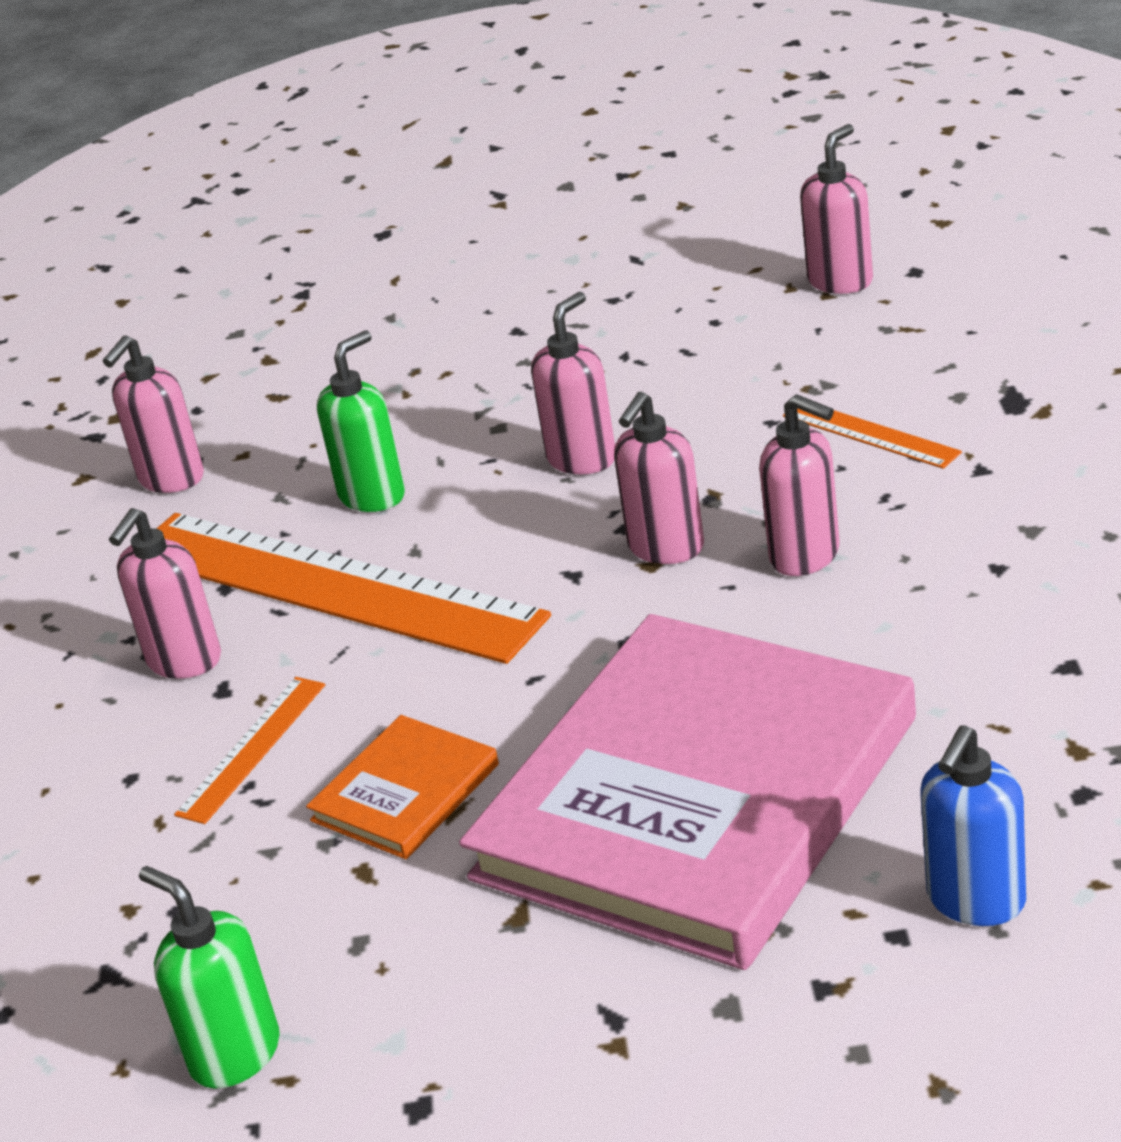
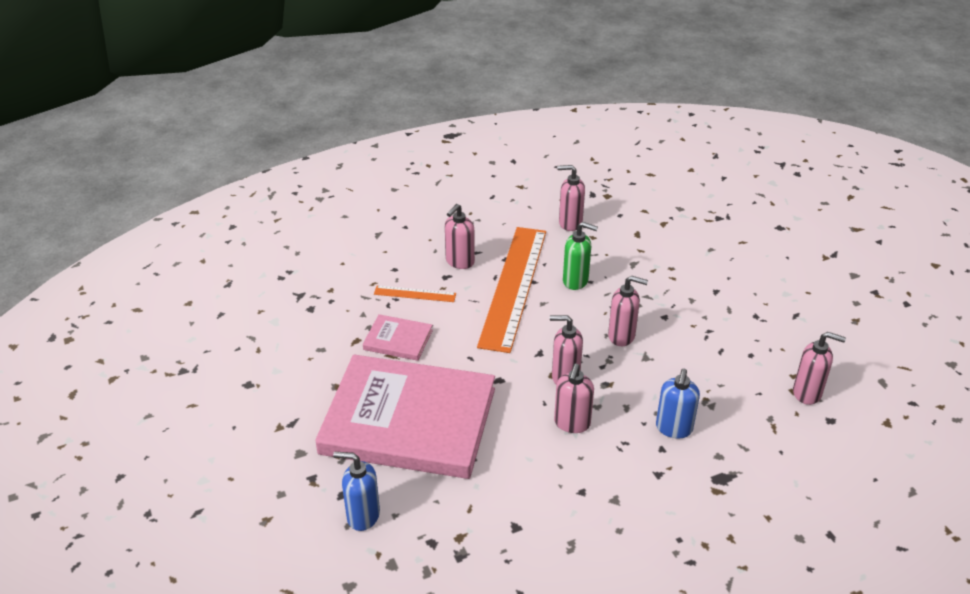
camera: 65 degrees right, 5 degrees up
(184, 661) = (459, 262): pink soap dispenser -> pink soap dispenser turned 60 degrees counterclockwise
(234, 1054) = (267, 334): green soap dispenser -> none
(405, 792) = (398, 340): orange book -> pink book
(870, 434) = (673, 428): orange ruler -> blue soap dispenser

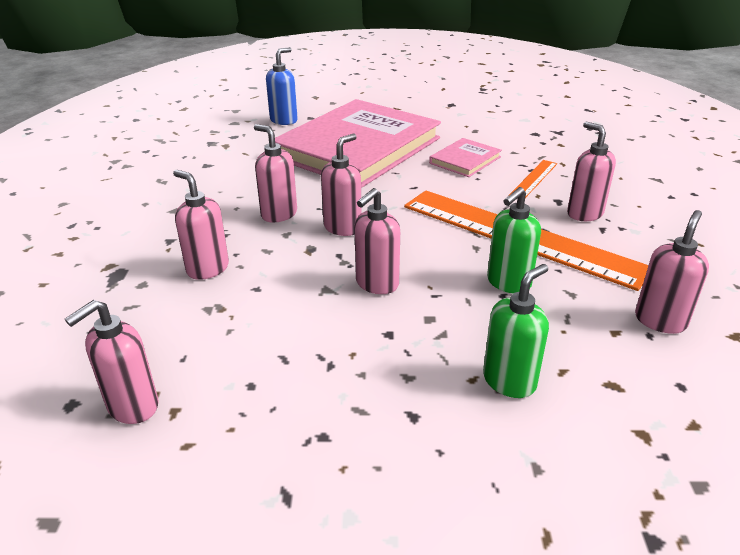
camera: 115 degrees right, 5 degrees down
(664, 265) = (509, 381): none -> green soap dispenser
(673, 428) = (207, 269): blue soap dispenser -> pink soap dispenser

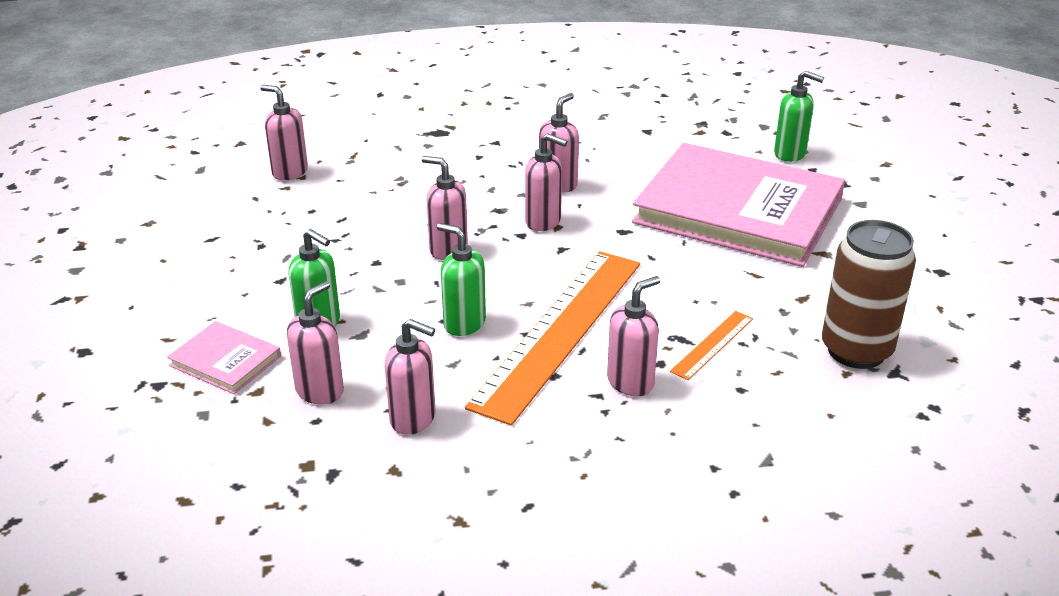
camera: 80 degrees right, 0 degrees up
(207, 269) = (455, 167): pink soap dispenser -> pink soap dispenser (320, 391)
(284, 120) = (790, 154): blue soap dispenser -> green soap dispenser
(465, 160) = (743, 289): pink book -> pink book (225, 361)
(533, 179) = (712, 344): orange ruler -> orange ruler turned 75 degrees counterclockwise
(537, 138) = (856, 351): none -> brown can

